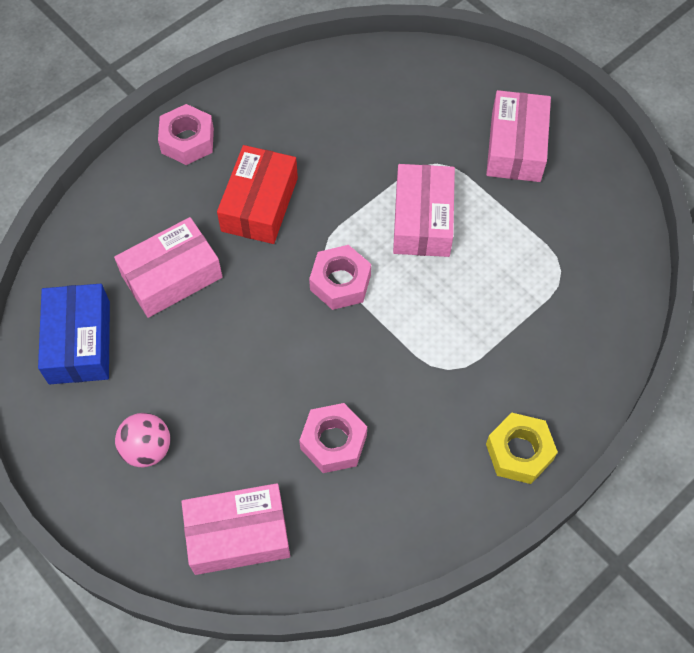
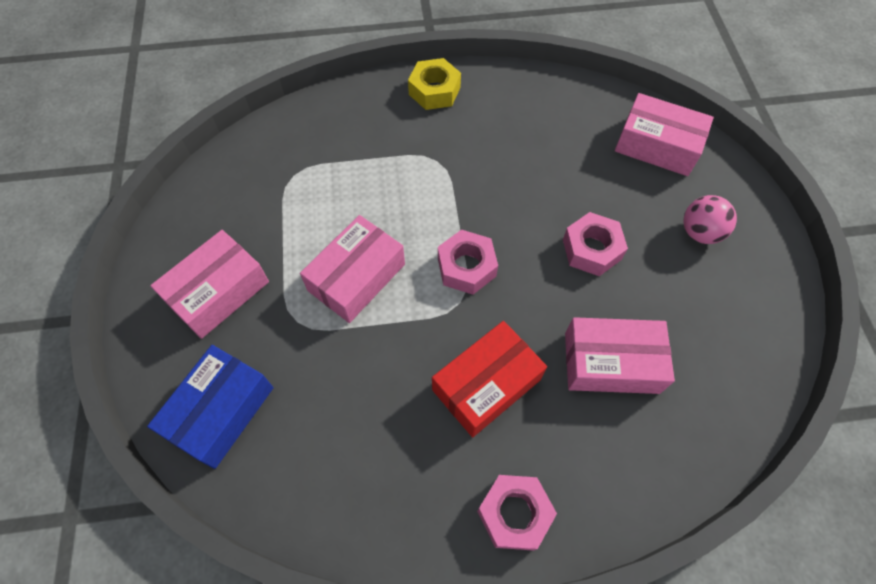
camera: 145 degrees left, 0 degrees up
(79, 342) = (726, 351): blue box -> blue box (220, 411)
(333, 442) = (554, 162): pink nut -> pink nut (591, 249)

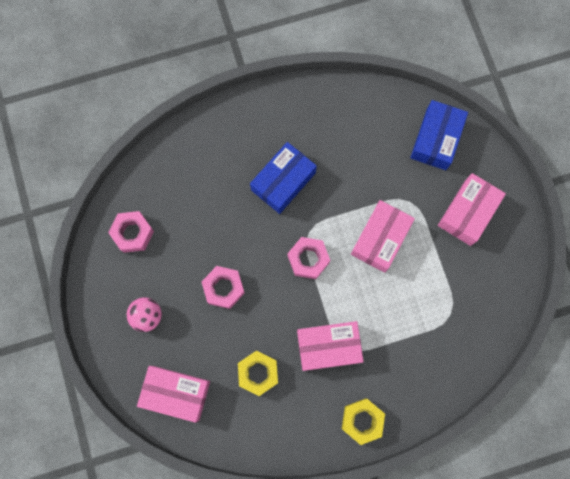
camera: 170 degrees right, 15 degrees up
(486, 384) = (283, 181): red box -> blue box
(514, 513) = (258, 114): pink nut -> pink nut (133, 233)
(552, 150) = (258, 373): none -> yellow nut
(611, 362) = (208, 208): pink box -> pink box (328, 346)

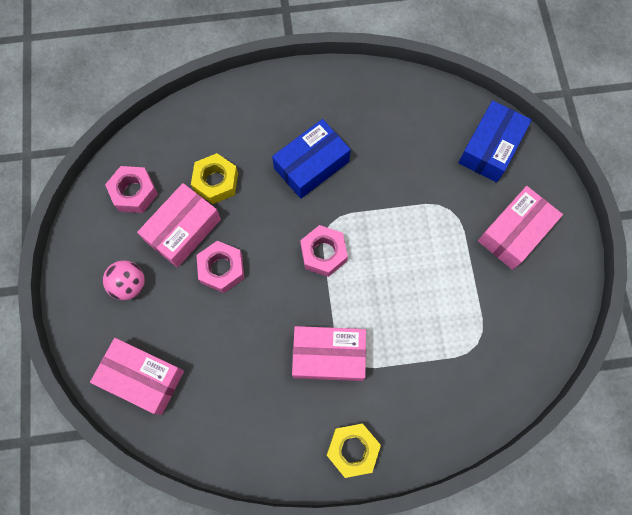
camera: 10 degrees right, 5 degrees down
(258, 373) = (241, 371): yellow nut -> yellow nut (216, 182)
(380, 239) = (409, 245): pink box -> pink box (183, 230)

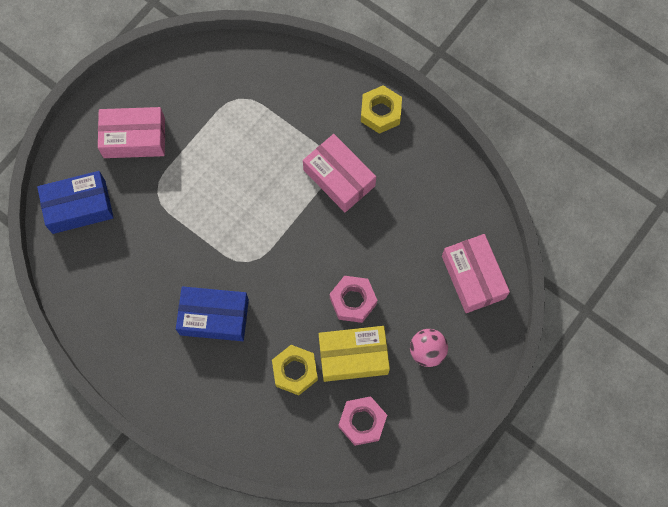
camera: 135 degrees left, 0 degrees up
(183, 230) = (353, 356): pink box -> yellow box
(323, 253) = (273, 245): pink nut -> none

